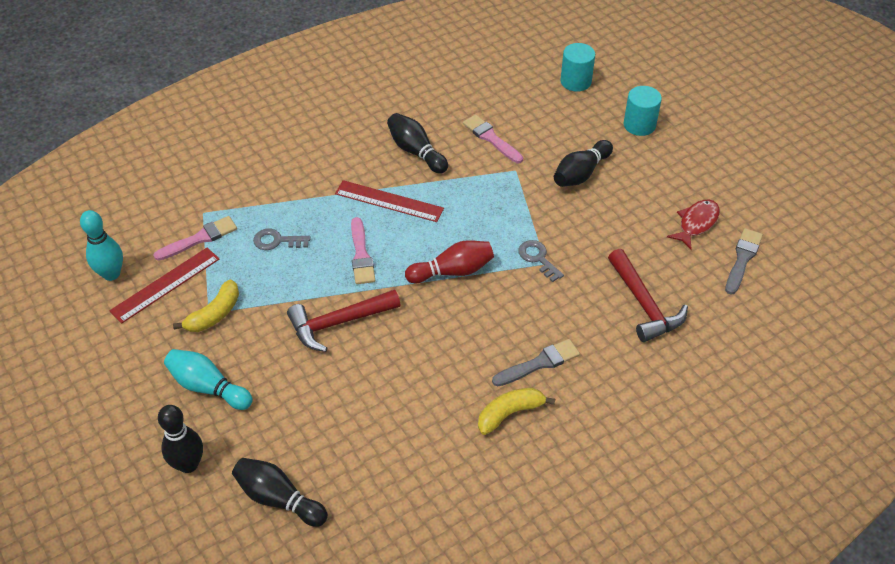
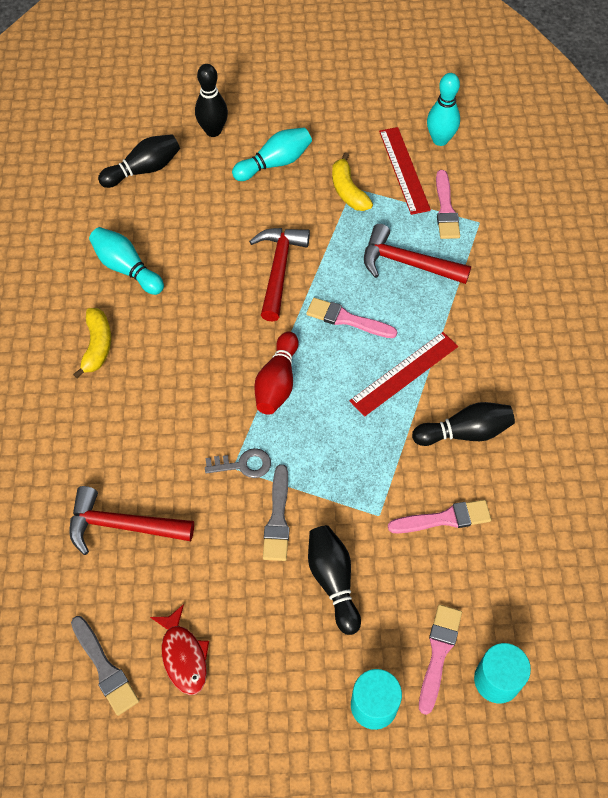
camera: 120 degrees right, 10 degrees up
(277, 241) = (407, 263): grey key -> red hammer
(412, 440) = (126, 268): none -> turquoise bowling pin
(539, 363) = (127, 395): grey brush -> grey brush (278, 518)
(583, 110) = (438, 653): none -> pink brush

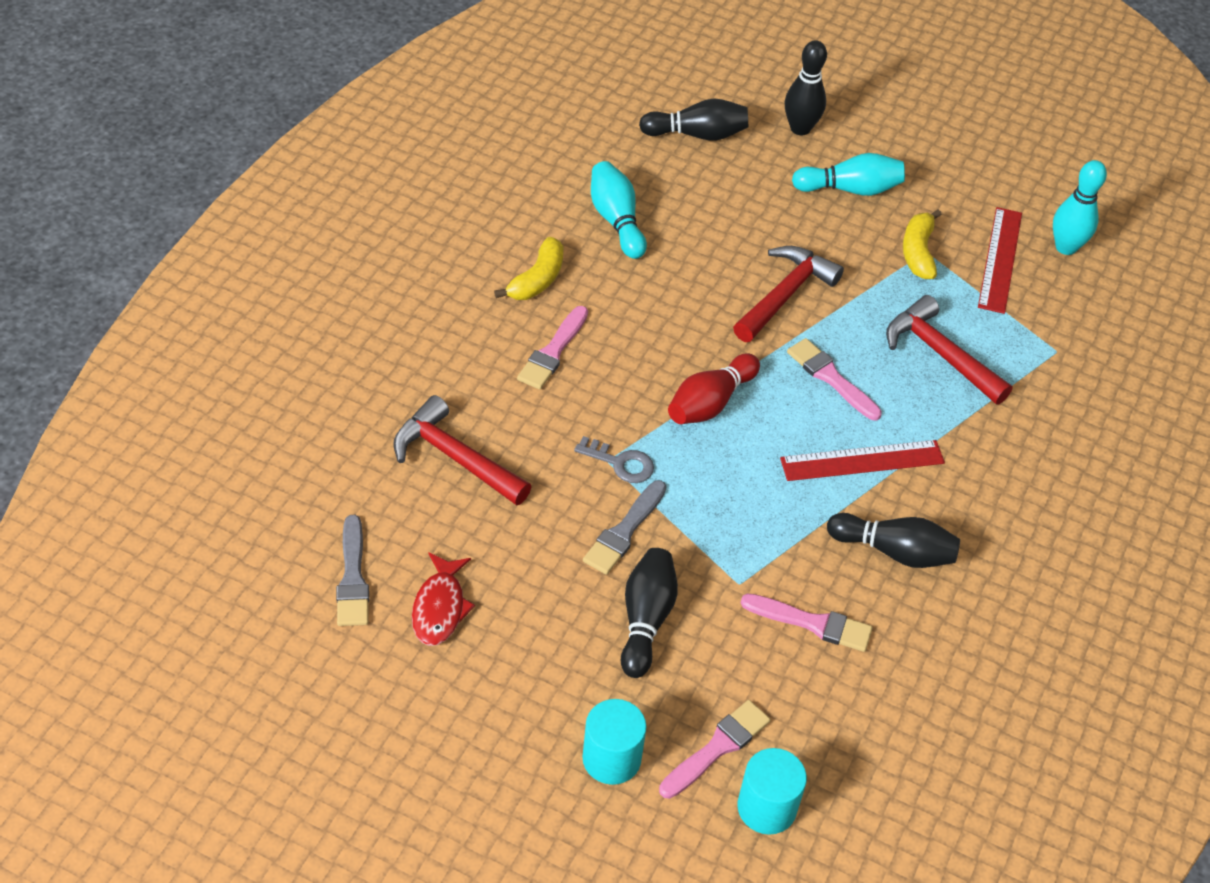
camera: 25 degrees right, 10 degrees down
(446, 209) = (1024, 320): pink brush -> pink brush (553, 351)

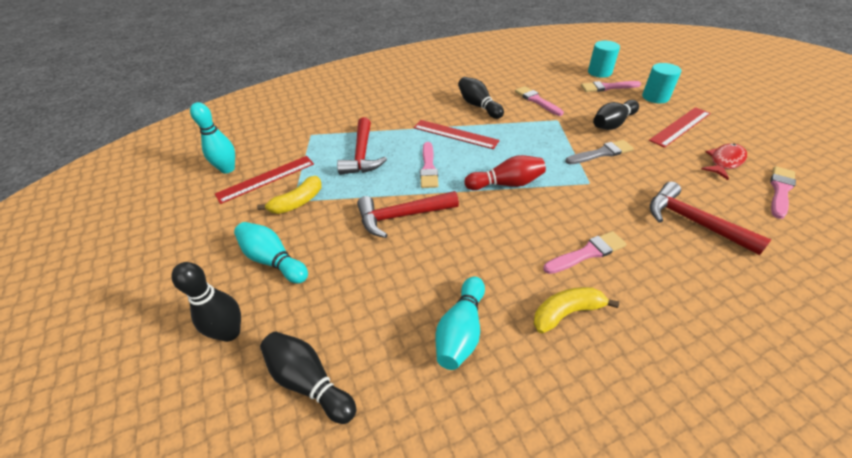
camera: 135 degrees left, 5 degrees down
(353, 577) = (780, 190): grey brush -> pink brush
(454, 457) = (692, 221): red hammer -> red hammer turned 150 degrees clockwise
(533, 673) = (680, 126): none -> red ruler
(620, 463) = (582, 179): grey key -> none

